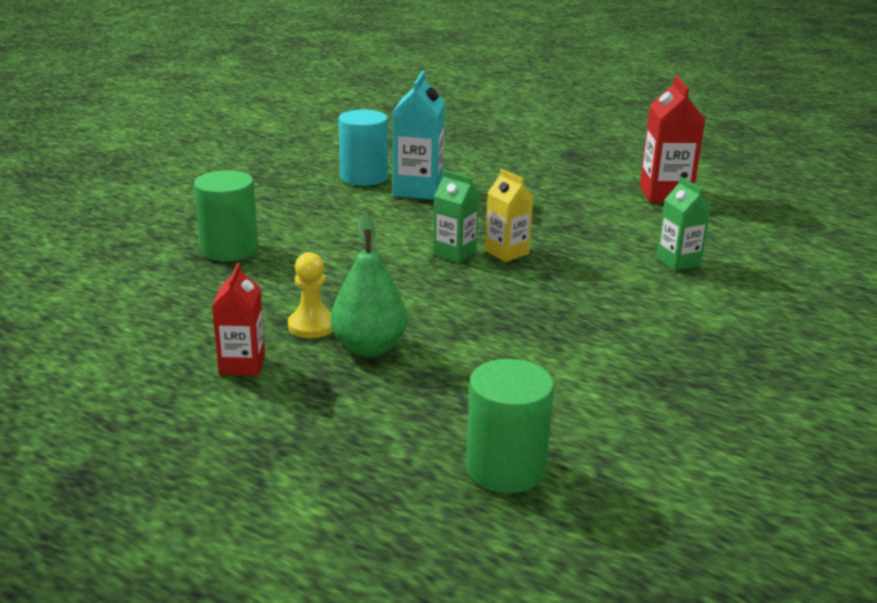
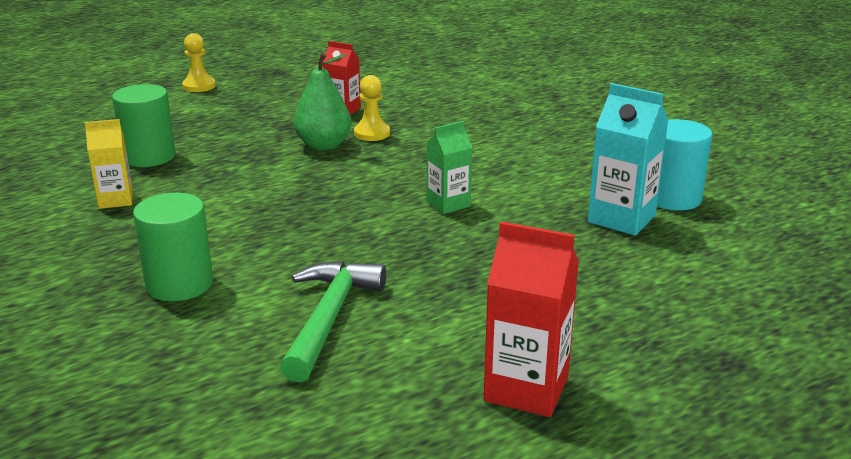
camera: 115 degrees right, 0 degrees up
(188, 545) = (199, 86): none -> yellow pawn
(229, 249) = (522, 124): green cylinder -> green cylinder (179, 284)
(506, 252) = (430, 228): yellow carton -> yellow carton (116, 200)
(678, 262) = (329, 317): green carton -> green hammer

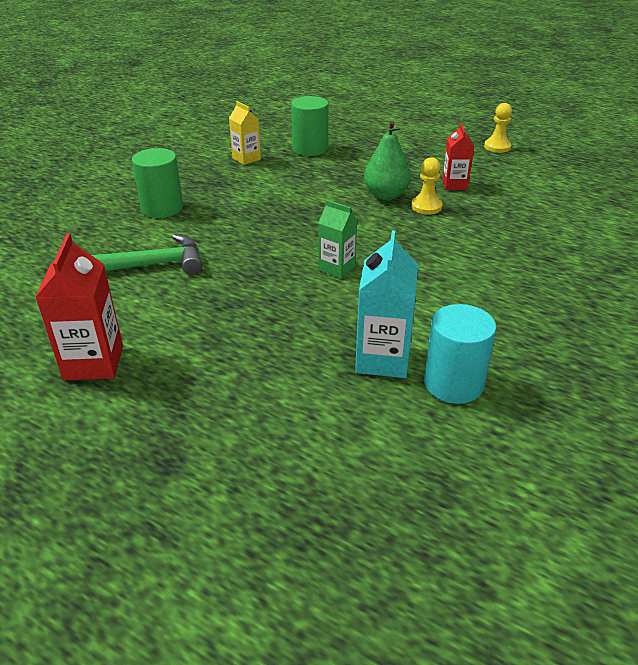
camera: 65 degrees right, 10 degrees up
(199, 86) = (431, 128): yellow pawn -> yellow pawn (497, 147)

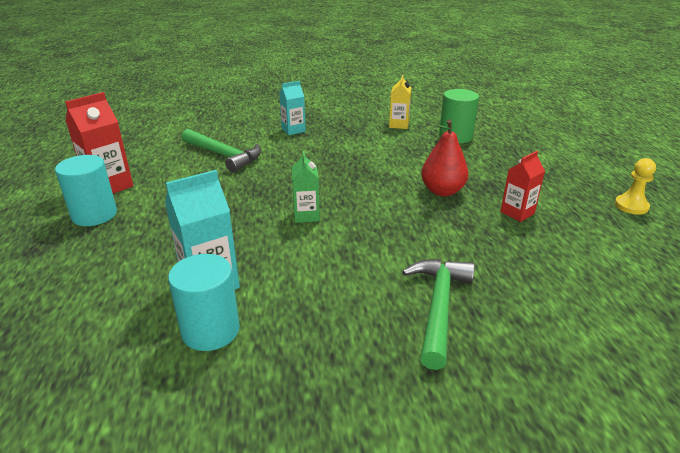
camera: 50 degrees right, 5 degrees down
(149, 393) = (94, 215): none -> turquoise cylinder
(162, 208) = (293, 130): green cylinder -> turquoise carton
(386, 195) = (442, 191): green pear -> red pear
(426, 207) = (456, 215): yellow pawn -> none
(530, 269) = (438, 307): none -> green hammer

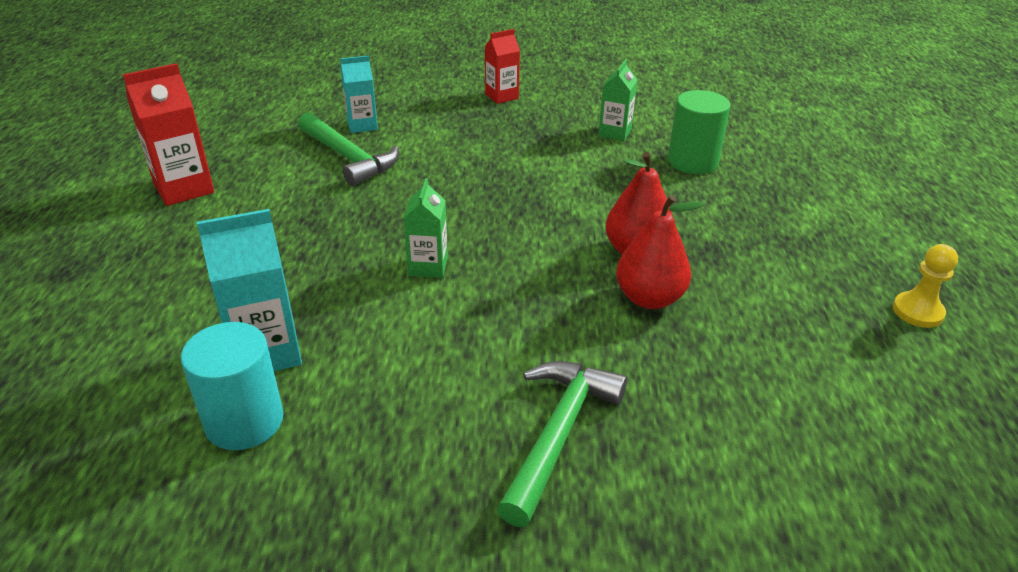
camera: 10 degrees right, 5 degrees up
(94, 215) = (152, 230): turquoise cylinder -> none
(293, 130) = (458, 126): turquoise carton -> turquoise carton (362, 125)
(399, 125) = (614, 133): yellow carton -> green carton
(463, 217) = (649, 298): none -> red pear
(517, 213) = (734, 300): red carton -> red carton (501, 96)

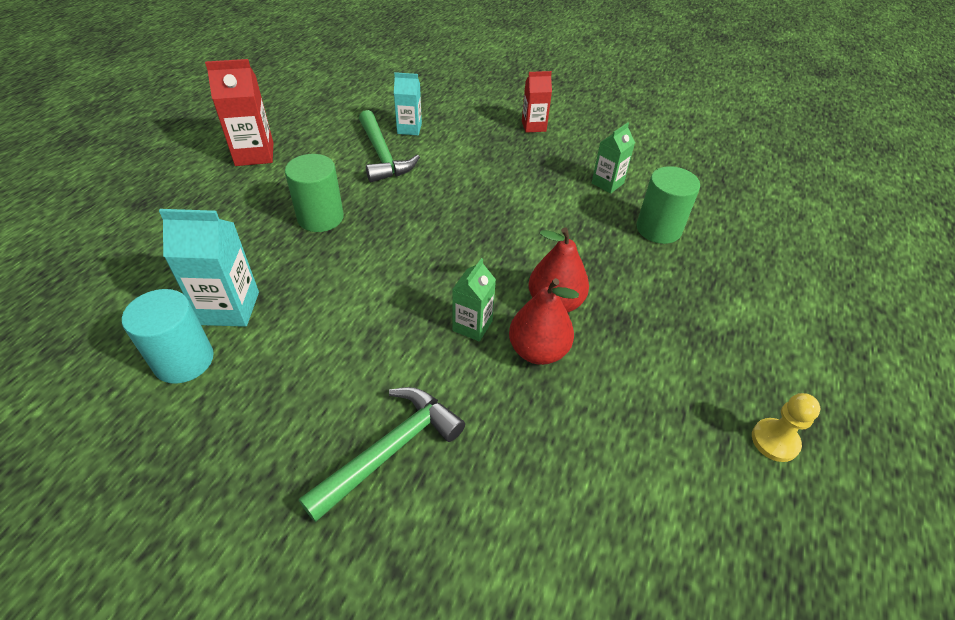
camera: 20 degrees right, 10 degrees up
(316, 234) = (320, 217): none -> green cylinder
(428, 266) = (383, 269): green carton -> green carton (472, 326)

